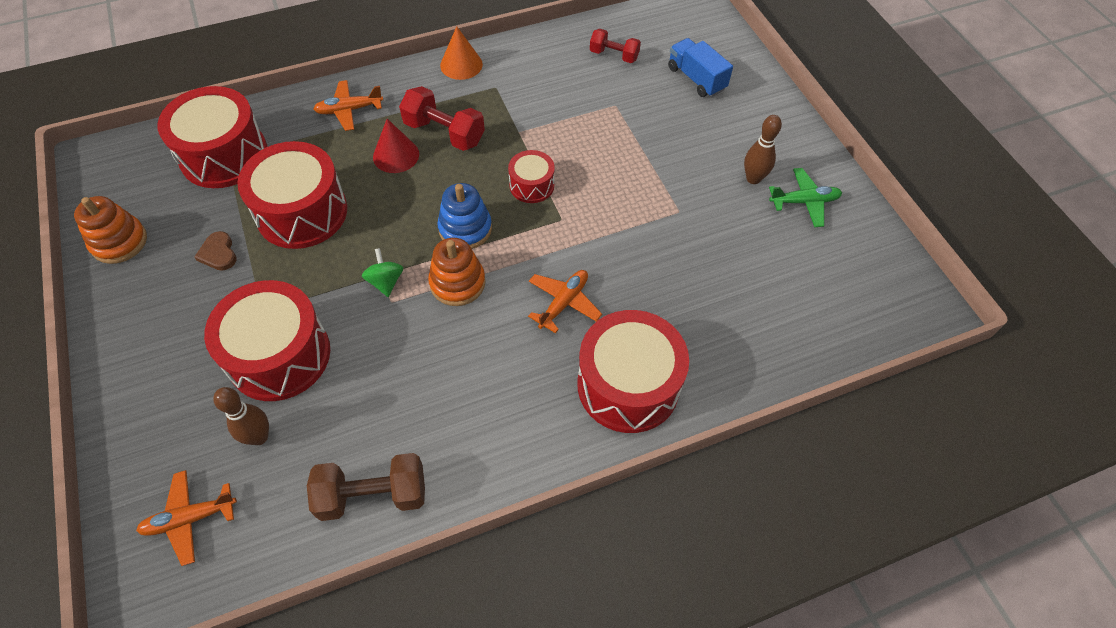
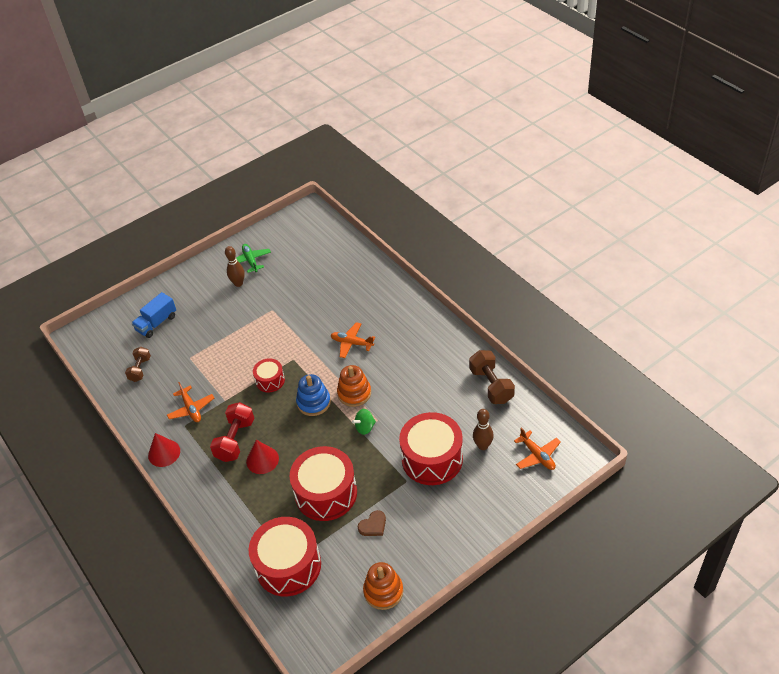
camera: 100 degrees left, 10 degrees down
(349, 110) = (225, 505): orange plane -> orange plane (191, 409)
(461, 65) = (164, 453): orange cone -> red cone
(614, 55) = (140, 369): red dumbbell -> brown dumbbell
(628, 385) = (392, 306): red drum -> none

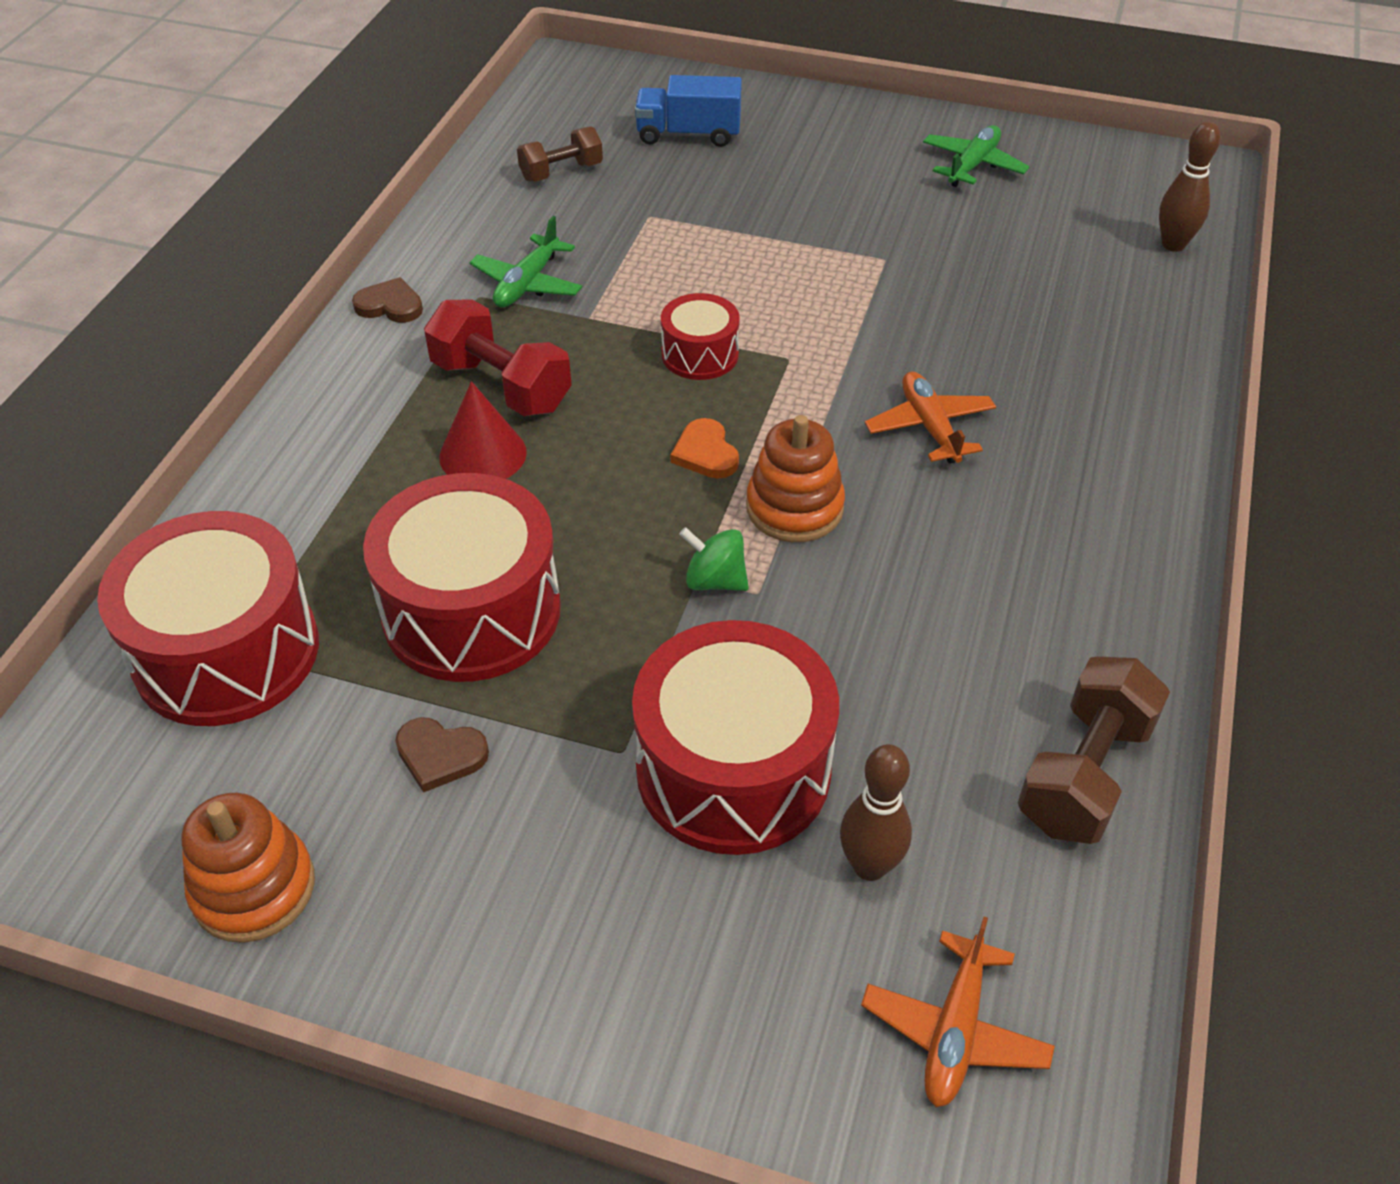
camera: 50 degrees right, 0 degrees up
(164, 453) = (390, 305): red cone -> brown heart
(191, 409) = (527, 284): orange plane -> green plane
(235, 440) = (501, 385): red dumbbell -> red dumbbell turned 60 degrees clockwise
(238, 283) = (897, 180): brown bowling pin -> brown bowling pin (1173, 245)
(313, 402) = (705, 453): blue stacking toy -> orange heart

